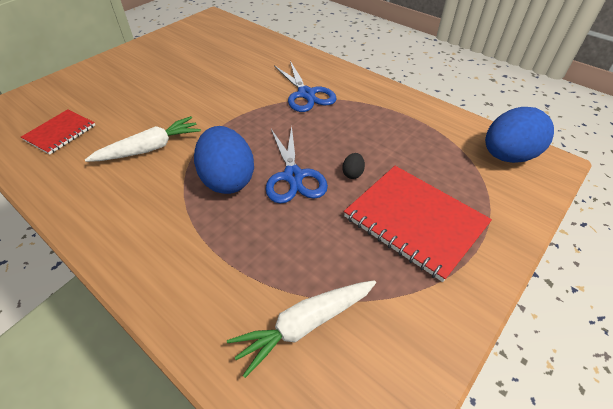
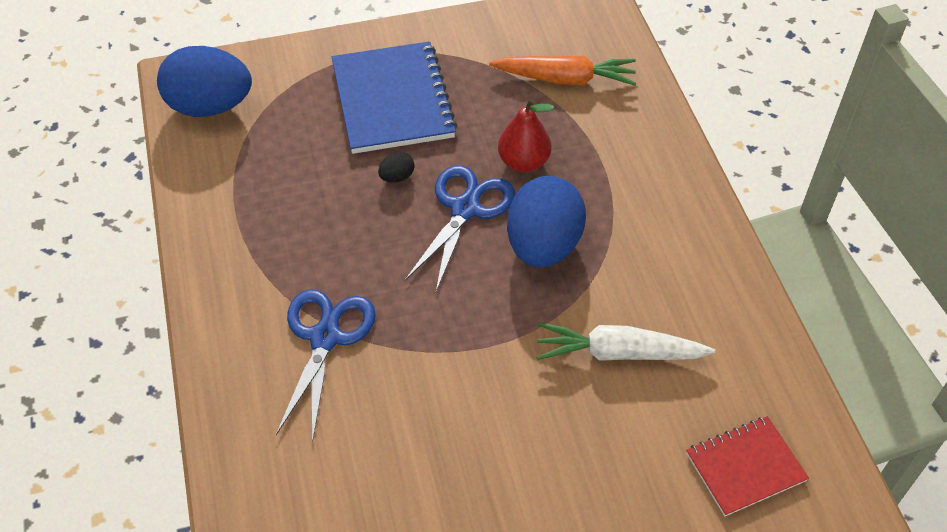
camera: 145 degrees left, 5 degrees up
(281, 225) = (523, 162): none -> red pear
(304, 325) = (565, 79): white carrot -> orange carrot
(414, 221) = (392, 100): red notebook -> blue notebook

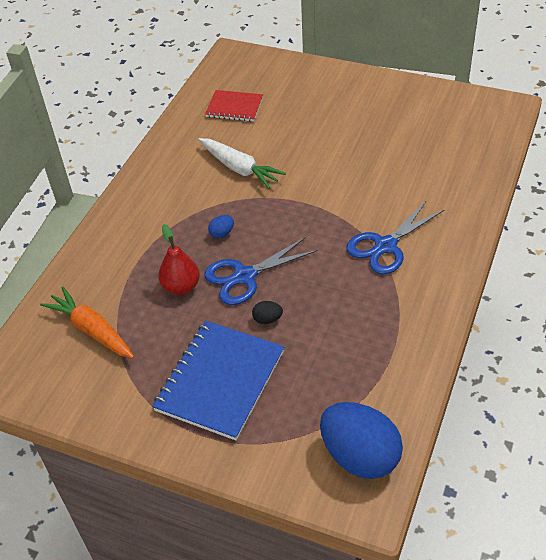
camera: 140 degrees left, 5 degrees down
(543, 246) = (222, 233): blue egg -> blue egg, size x0.40

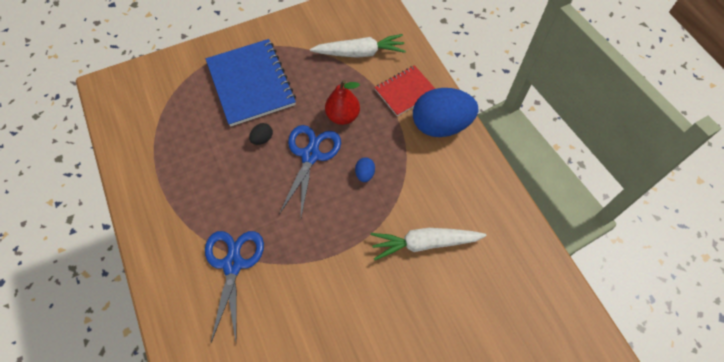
camera: 130 degrees right, 15 degrees up
(92, 330) = (360, 53): orange carrot -> white carrot
(234, 107) = (516, 311): red notebook -> red notebook (405, 91)
(360, 456) = (130, 105): blue egg -> blue egg (441, 125)

